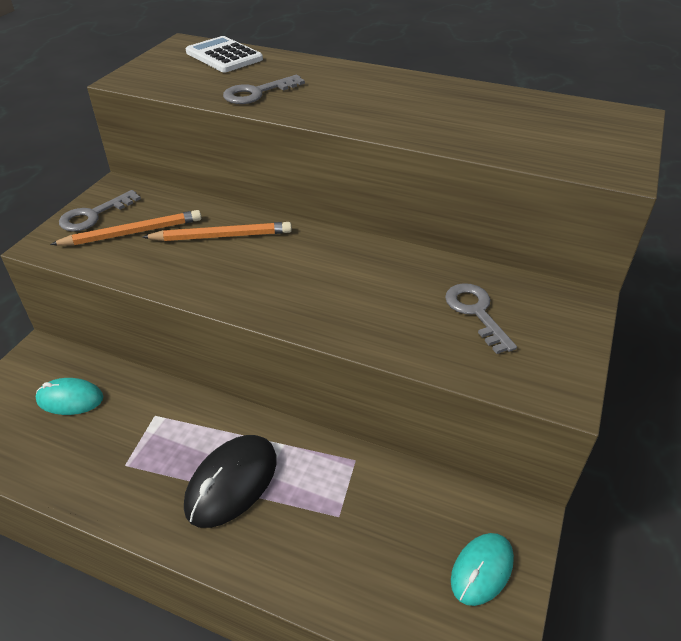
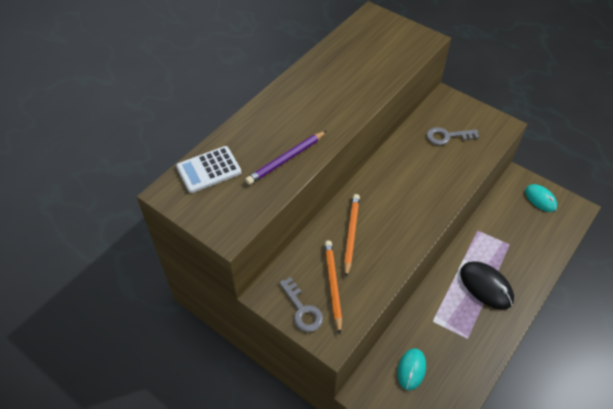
camera: 75 degrees left, 10 degrees up
(257, 93) = (286, 159): grey key -> purple pencil

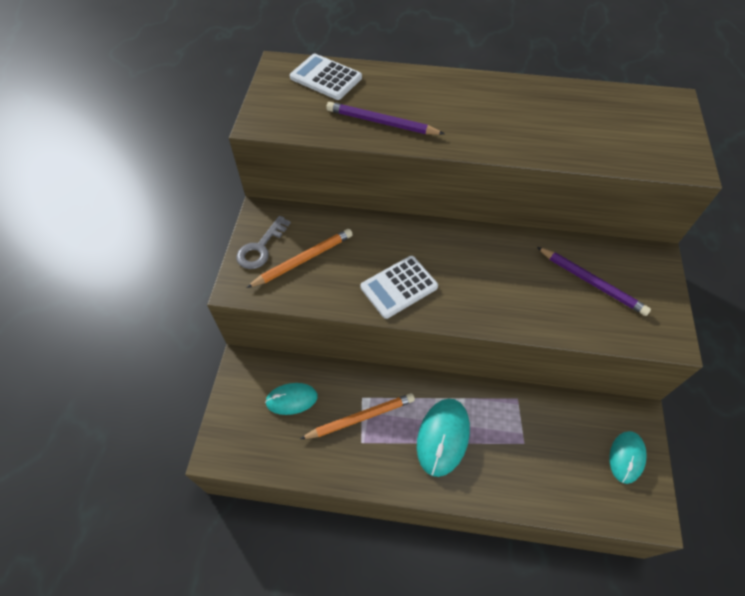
camera: 60 degrees right, 5 degrees up
(351, 234) = (376, 249): orange pencil -> orange pencil (361, 418)
(393, 237) = (399, 287): none -> white calculator
(447, 136) = (592, 283): grey key -> purple pencil
(486, 286) = (443, 437): black mouse -> turquoise mouse

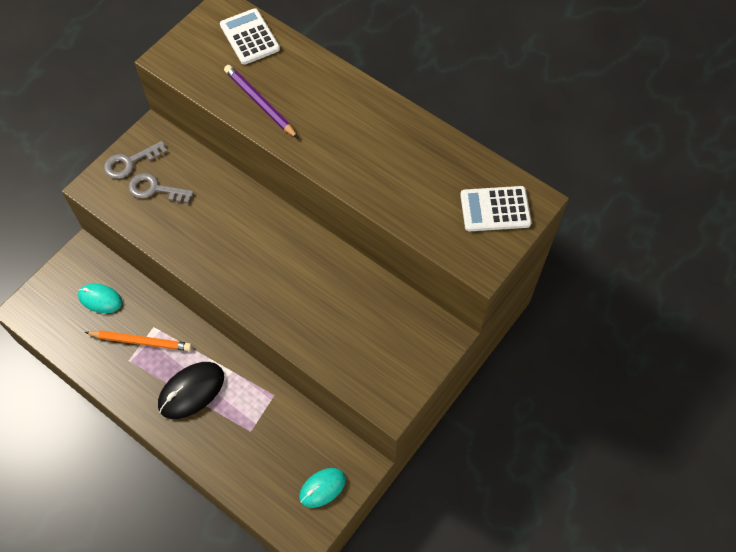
camera: 30 degrees right, 5 degrees up
(304, 260) = (155, 189): orange pencil -> grey key
(399, 287) = (210, 249): white calculator -> white calculator (495, 209)
(443, 437) = (191, 391): turquoise mouse -> black mouse
(592, 283) = (368, 327): purple pencil -> none

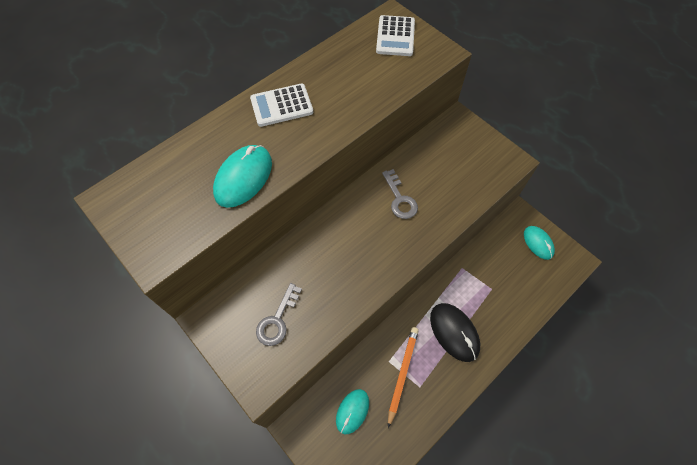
camera: 80 degrees left, 0 degrees up
(130, 162) = (237, 343): grey key -> grey key (400, 199)
(250, 37) = (157, 178): white calculator -> white calculator (281, 105)
(260, 102) = (243, 177): purple pencil -> turquoise mouse

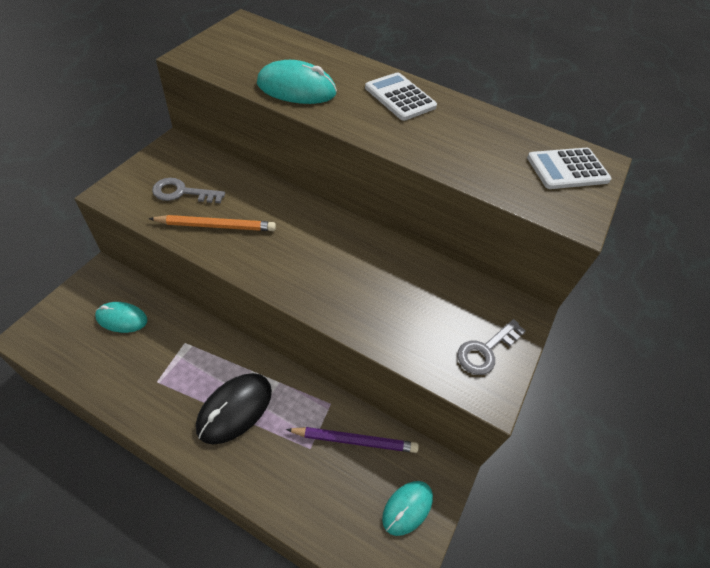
camera: 65 degrees right, 10 degrees down
(400, 199) = (366, 268): grey key -> grey key (486, 350)
(402, 373) = (171, 360): orange pencil -> orange pencil (216, 226)
(491, 260) = (355, 441): none -> purple pencil

